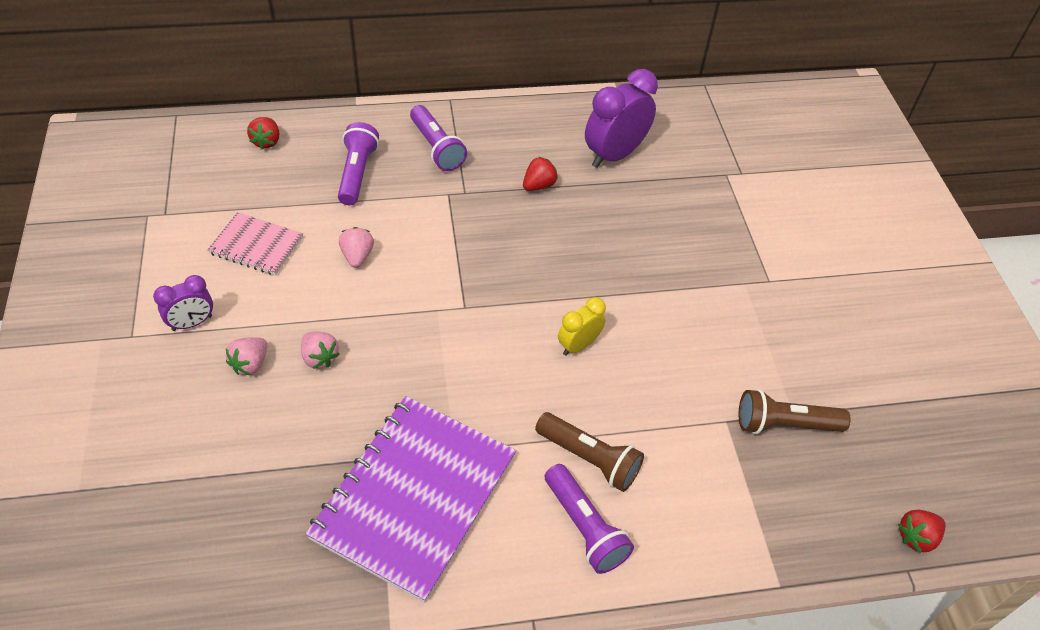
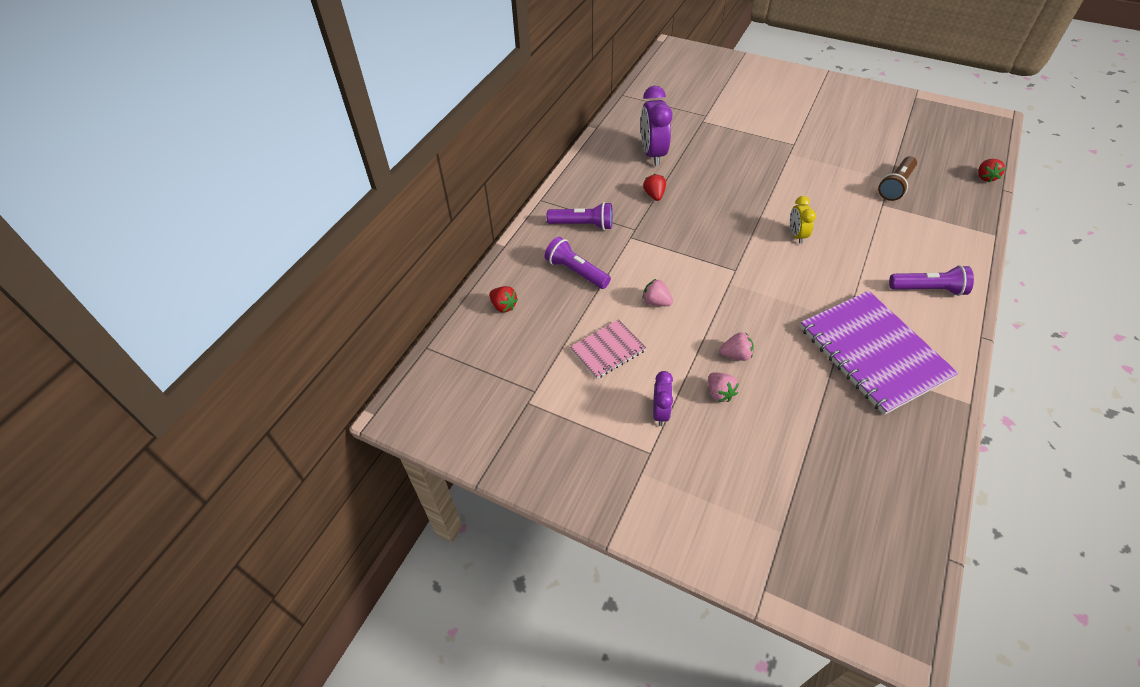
camera: 50 degrees left, 0 degrees up
(589, 459) = (882, 267): brown flashlight -> none

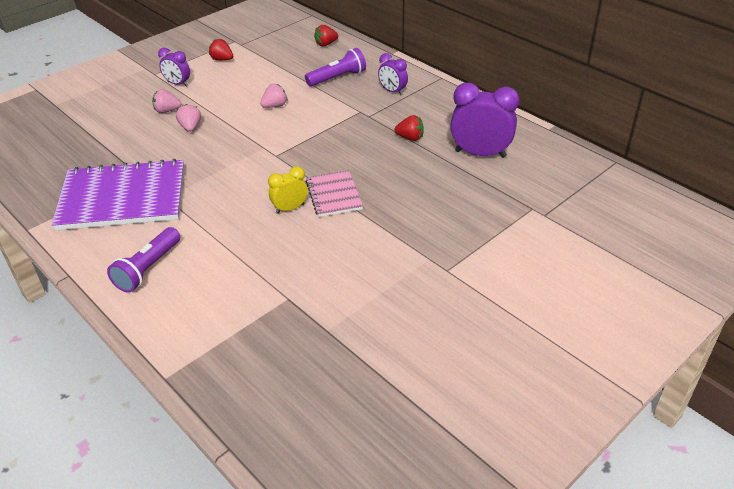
camera: 110 degrees right, 10 degrees down
(583, 225) = (392, 91): purple flashlight -> purple clock
(608, 350) = (248, 76): pink notebook -> pink notebook (334, 195)
(736, 355) = (190, 127): pink strawberry -> pink strawberry turned 150 degrees clockwise
(796, 235) = (290, 208): yellow clock -> yellow clock turned 45 degrees counterclockwise
(895, 185) = (312, 328): brown flashlight -> none
(985, 177) = (265, 444): red strawberry -> red strawberry (222, 59)

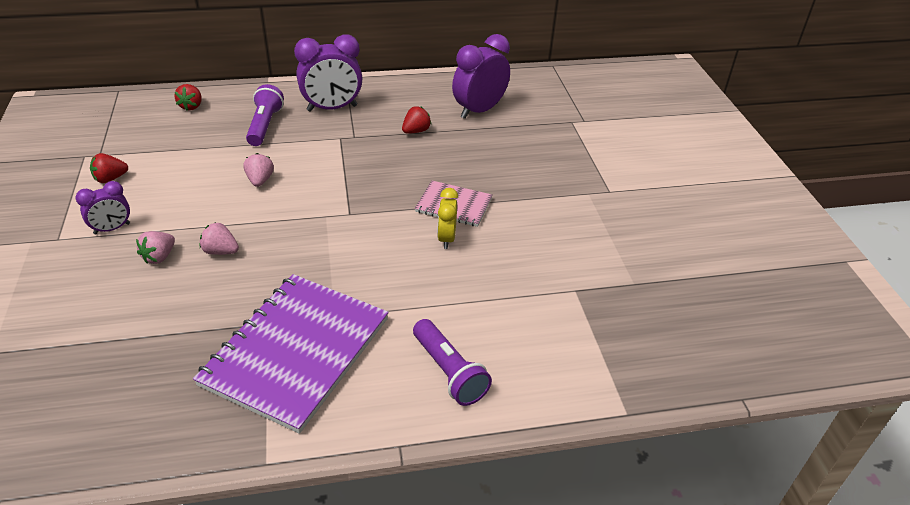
camera: 60 degrees left, 0 degrees up
(392, 91) = (332, 108): purple clock -> purple clock, size x1.79

